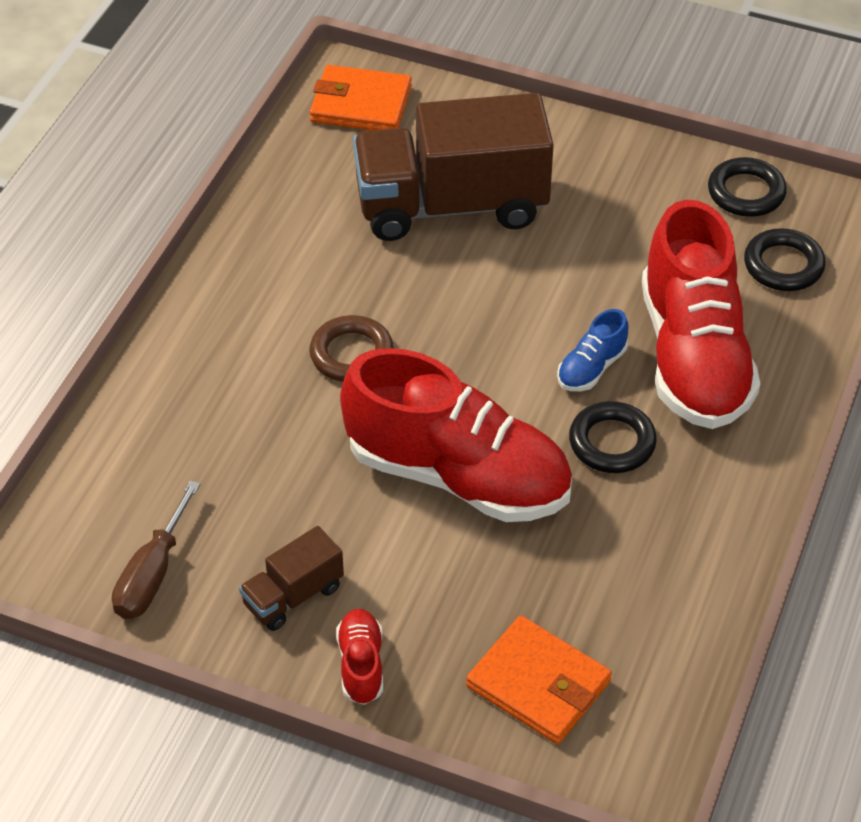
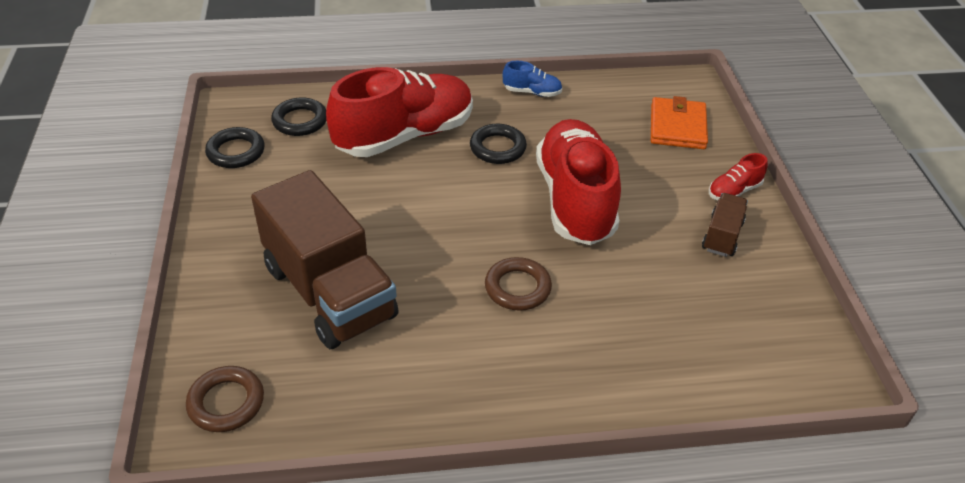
camera: 120 degrees left, 5 degrees down
(152, 574) = (774, 307): brown screwdriver -> none
(293, 596) = (722, 236): brown truck -> brown truck turned 90 degrees counterclockwise
(361, 104) = (226, 402): orange wallet -> brown ring
(591, 368) = (445, 173): blue shoe -> blue shoe (532, 92)

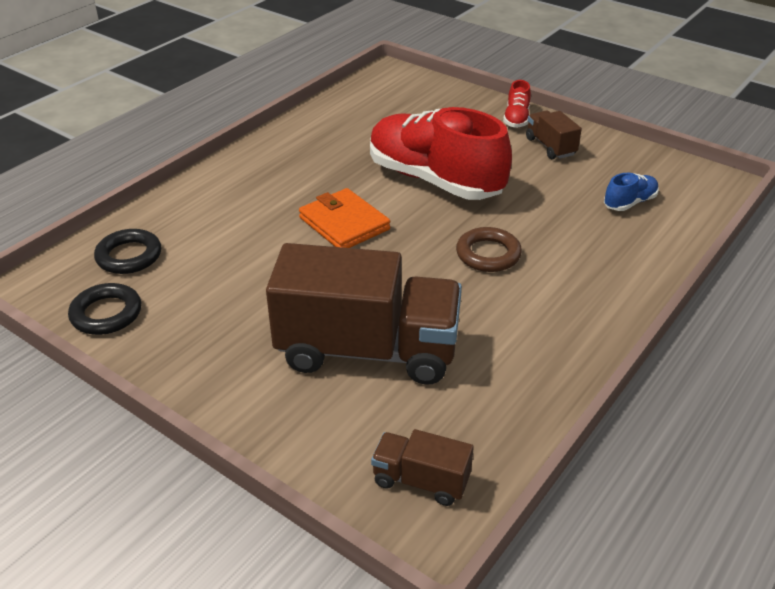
camera: 45 degrees left, 5 degrees down
(226, 402) = (421, 481): brown ring -> brown truck
(404, 136) = (242, 214): red shoe -> none
(497, 148) = (328, 180): black ring -> none
(532, 92) = (292, 132): blue shoe -> blue shoe (629, 203)
(677, 127) = (425, 101): orange wallet -> orange wallet (344, 223)

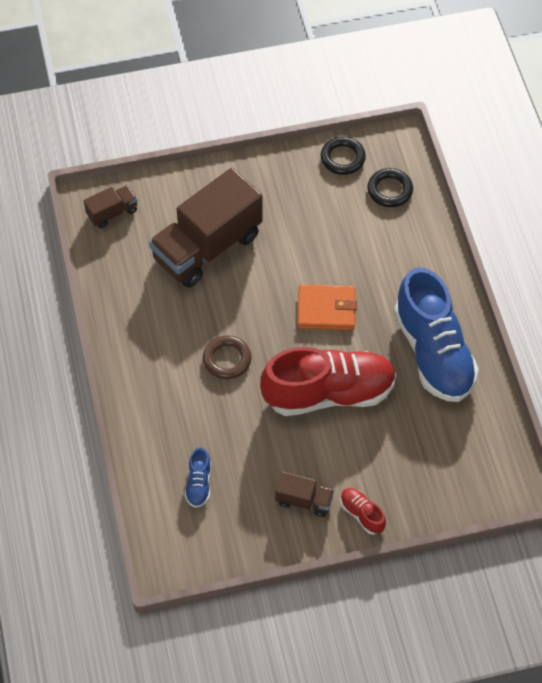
camera: 130 degrees right, 20 degrees up
(315, 148) = (433, 352): none -> blue shoe

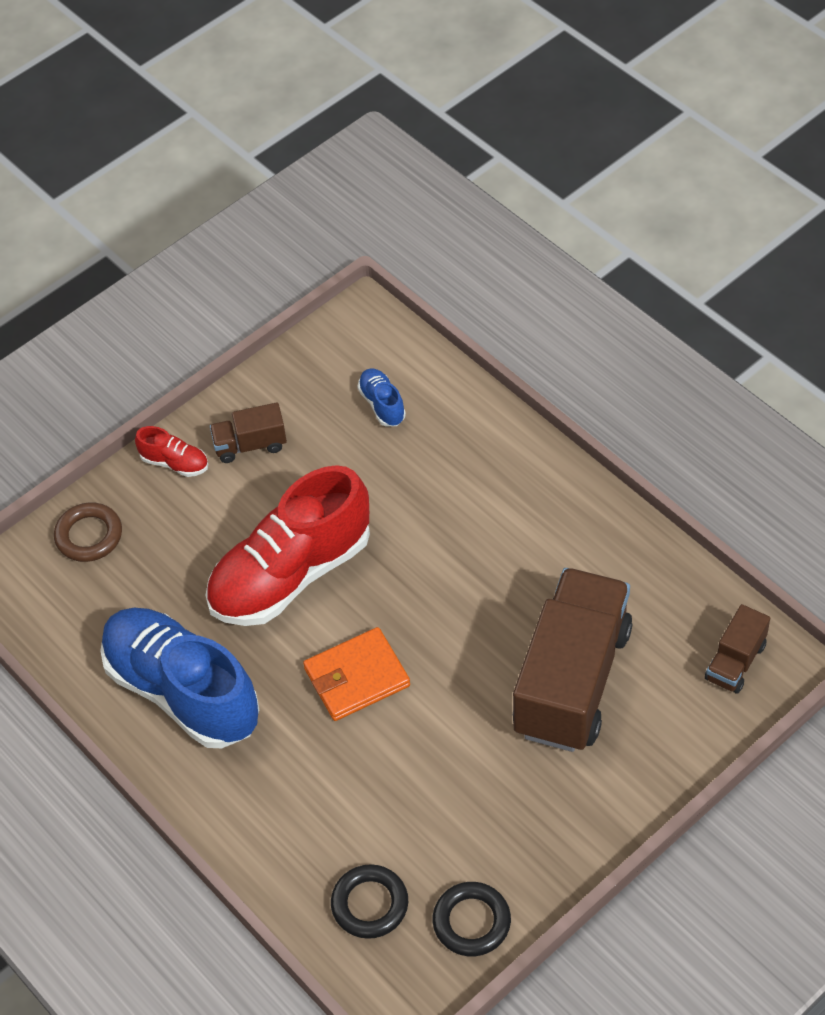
camera: 155 degrees right, 5 degrees down
(227, 359) = (443, 551): brown ring -> brown ring (89, 536)

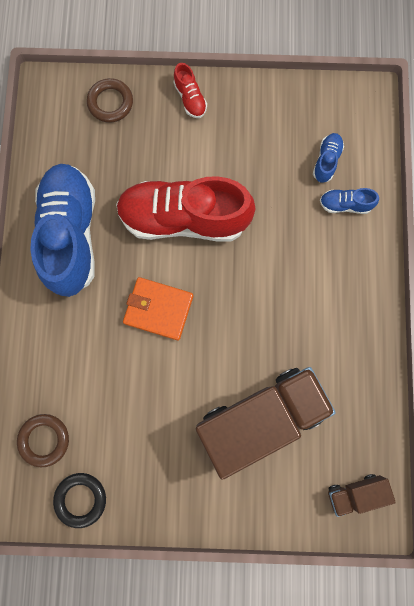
camera: 40 degrees right, 25 degrees up
(250, 445) = (236, 123): brown truck -> none
(370, 904) = (44, 440): black ring -> brown ring
(444, 426) = (345, 205): none -> blue shoe

